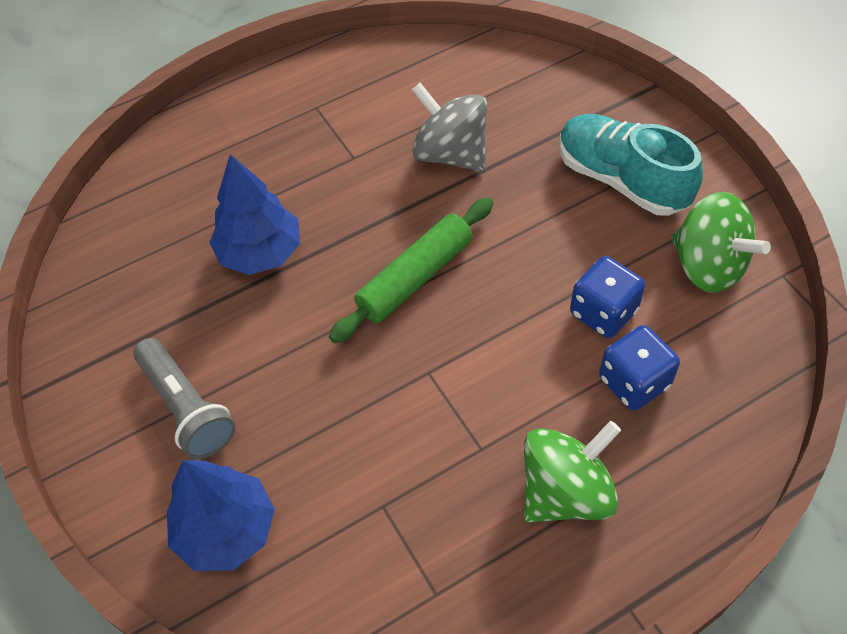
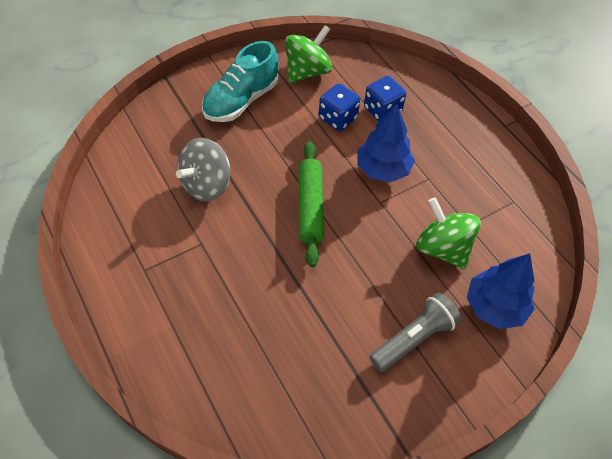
camera: 95 degrees left, 0 degrees up
(260, 252) = (284, 300): blue tree -> blue tree (383, 169)
(415, 277) = (310, 207): green rolling pin -> green rolling pin turned 45 degrees clockwise
(565, 491) = (449, 144): green spinning top -> green spinning top (442, 248)

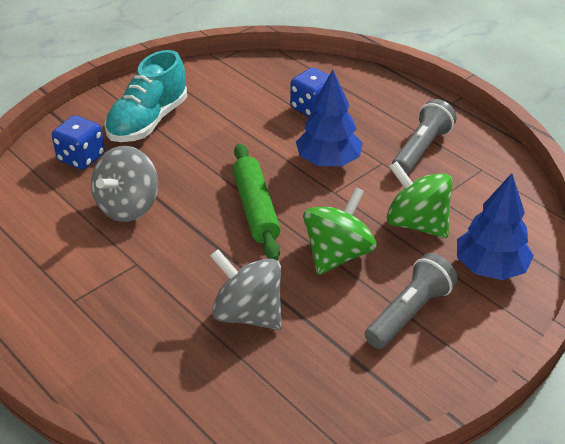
camera: 10 degrees left, 15 degrees down
(280, 311) = (248, 313): none -> grey spinning top
(307, 72) = (217, 85): green spinning top -> green spinning top (337, 254)
(338, 118) = (264, 122): blue dice -> blue dice (81, 158)
(466, 171) = (421, 149): none -> grey flashlight

